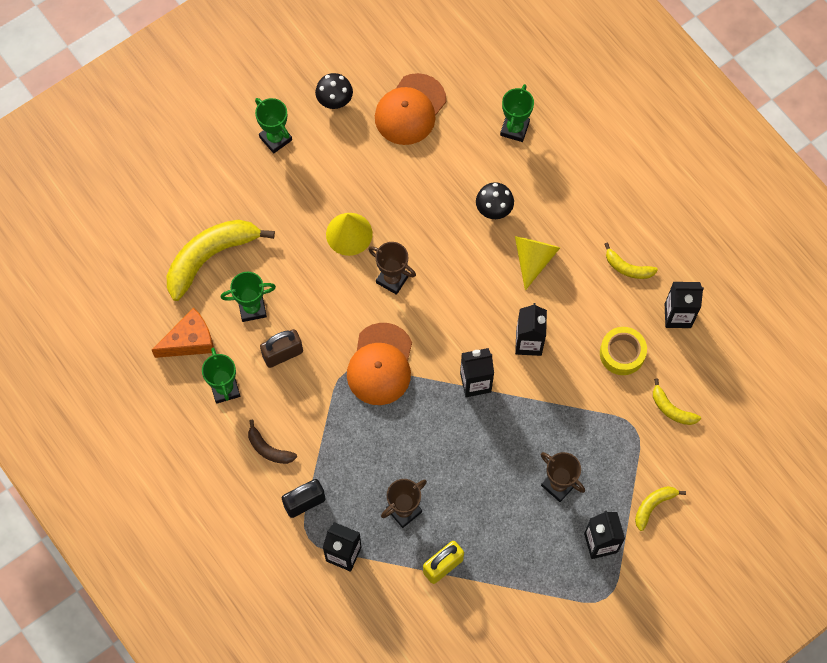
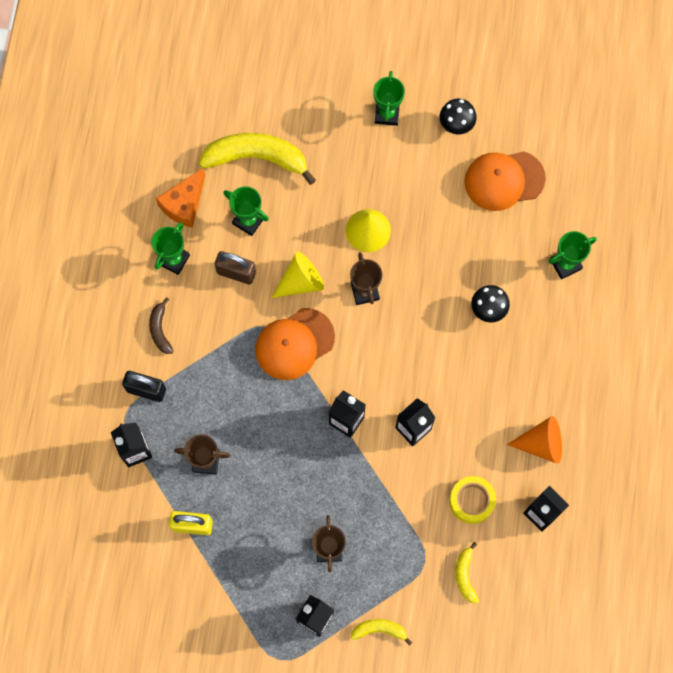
camera: 45 degrees right, 5 degrees up
(190, 341) = (184, 204): orange cheese -> orange cheese turned 105 degrees clockwise
(533, 259) = (479, 372): yellow cone -> yellow cone (301, 281)
(627, 268) = (541, 443): yellow banana -> orange cone

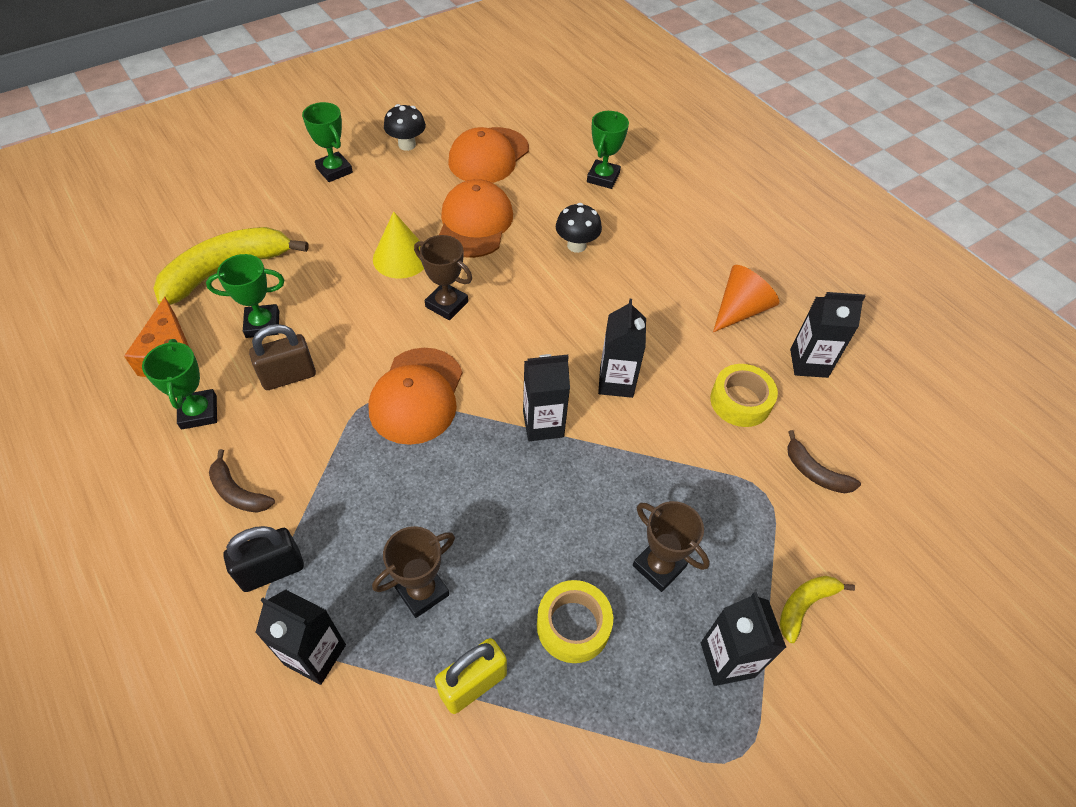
camera: 45 degrees left, 20 degrees down
(260, 539) = (573, 625): none -> yellow tape
(301, 281) = (371, 338): yellow cone -> none
(439, 237) = (475, 223): none -> orange cap
(465, 575) = (815, 472): yellow banana -> brown banana

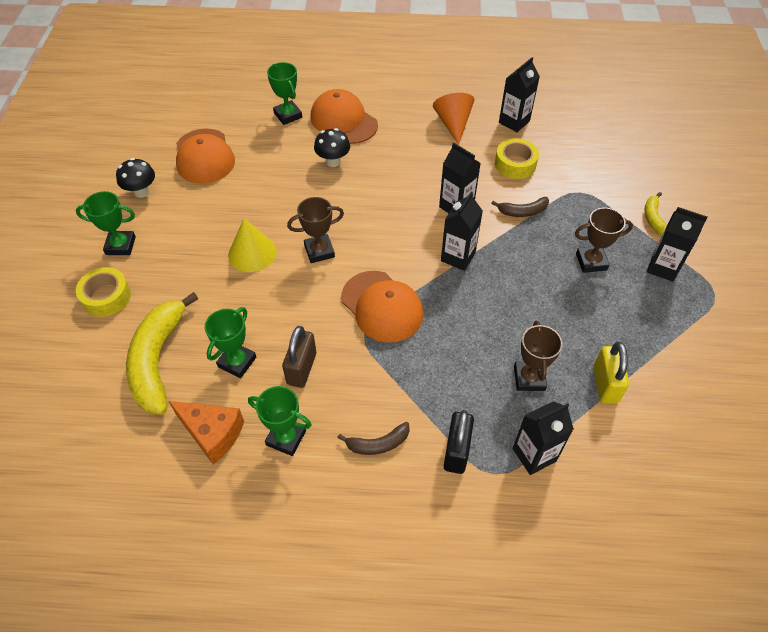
camera: 50 degrees left, 0 degrees up
(475, 223) = (261, 198): orange cap -> orange cap (343, 121)
(573, 625) = (600, 319): yellow tape -> yellow tape (106, 297)
(815, 472) = (583, 165): brown banana -> brown banana (522, 211)

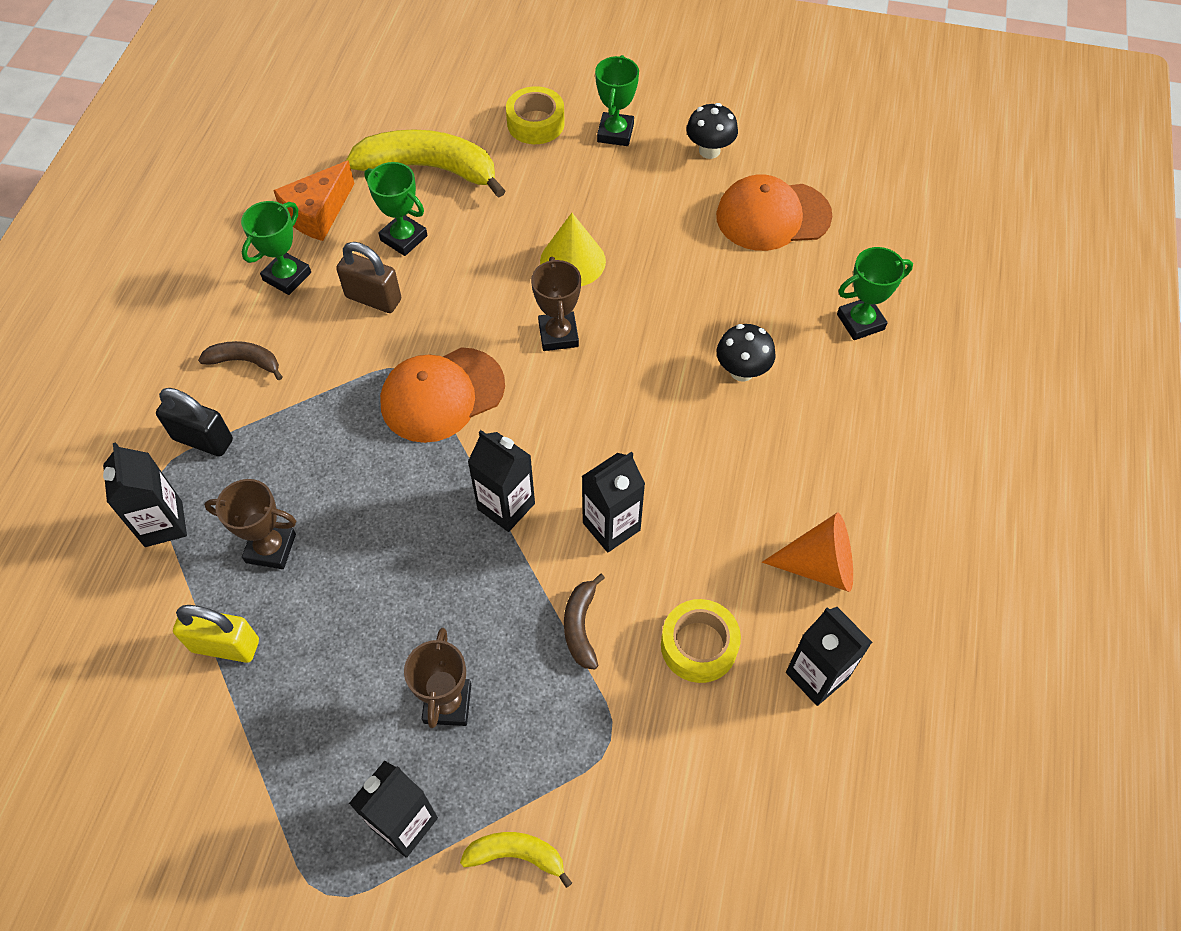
camera: 100 degrees right, 5 degrees up
(343, 121) = (840, 397): orange cap -> none
(378, 444) = (245, 361): brown banana -> brown banana turned 105 degrees clockwise

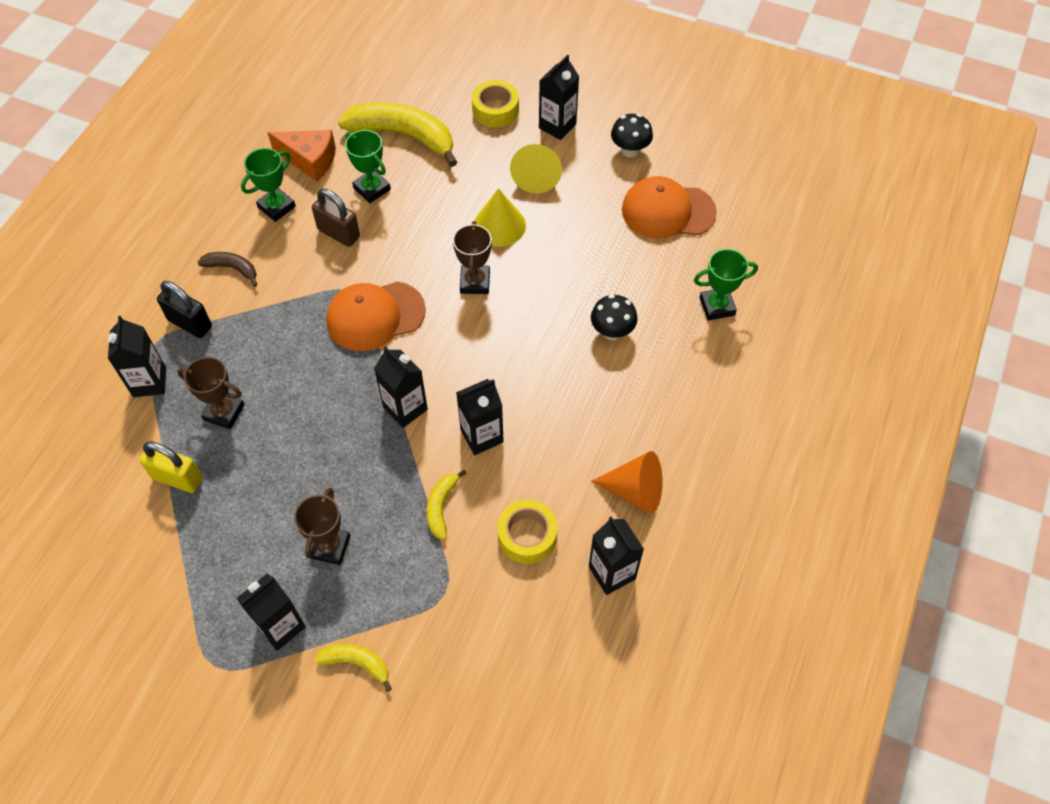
camera: 10 degrees right, 0 degrees up
(318, 213) = (310, 160): orange cheese -> orange cheese turned 120 degrees counterclockwise
(581, 626) = (441, 507): brown banana -> yellow banana
(604, 195) = (536, 176): none -> yellow cone
(615, 133) = (557, 126): green trophy -> black carton

